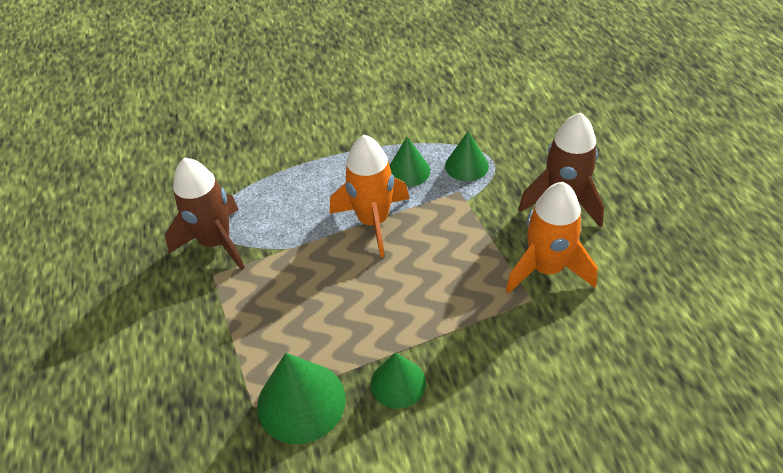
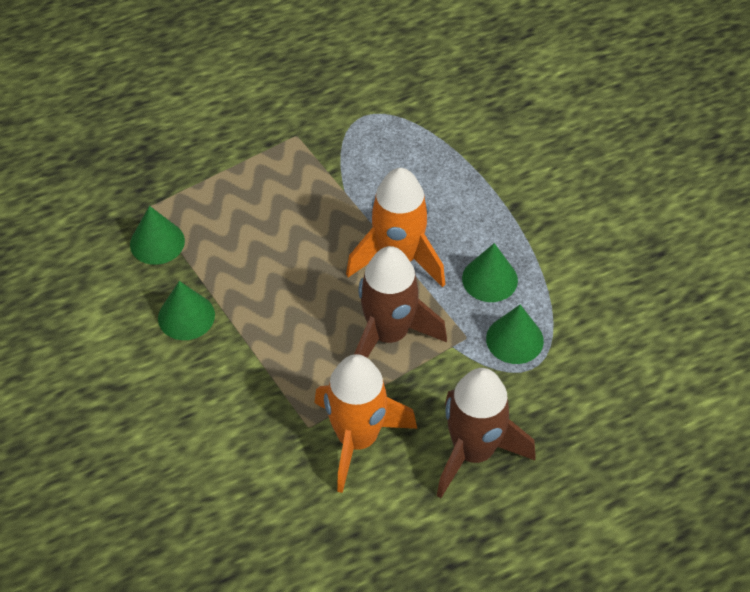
camera: 75 degrees right, 5 degrees up
(216, 242) = (340, 126): brown rocket -> brown rocket (389, 335)
(301, 402) = (157, 242): green cone -> green cone, size x0.63

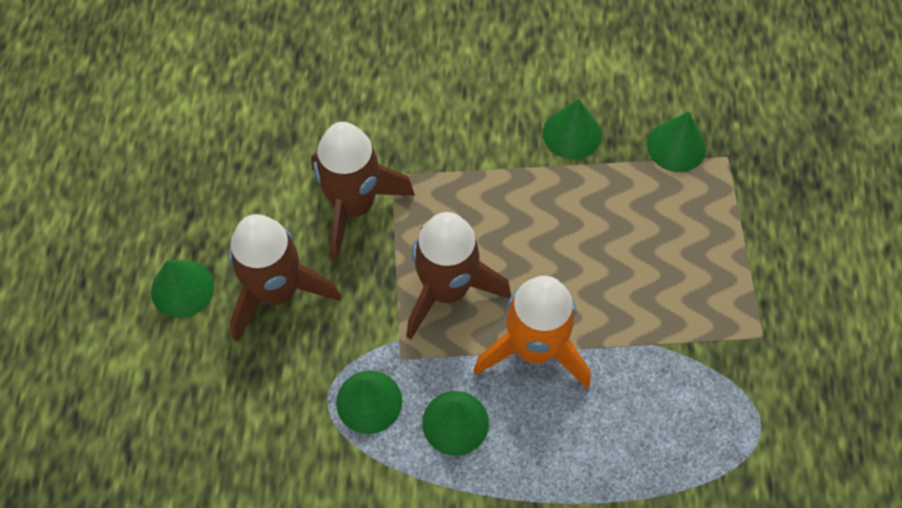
camera: 120 degrees right, 10 degrees up
(357, 439) = (354, 206): orange rocket -> brown rocket
(521, 526) = (182, 288): none -> green cone

